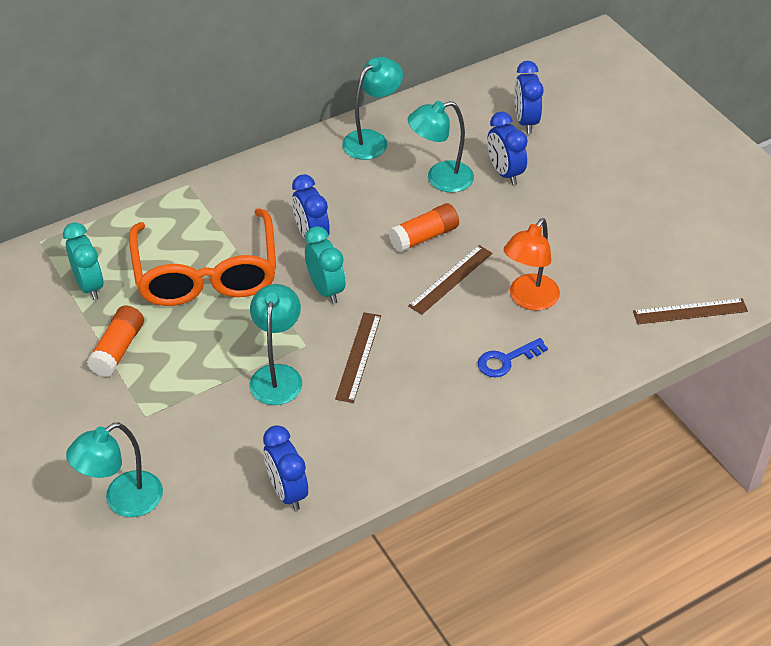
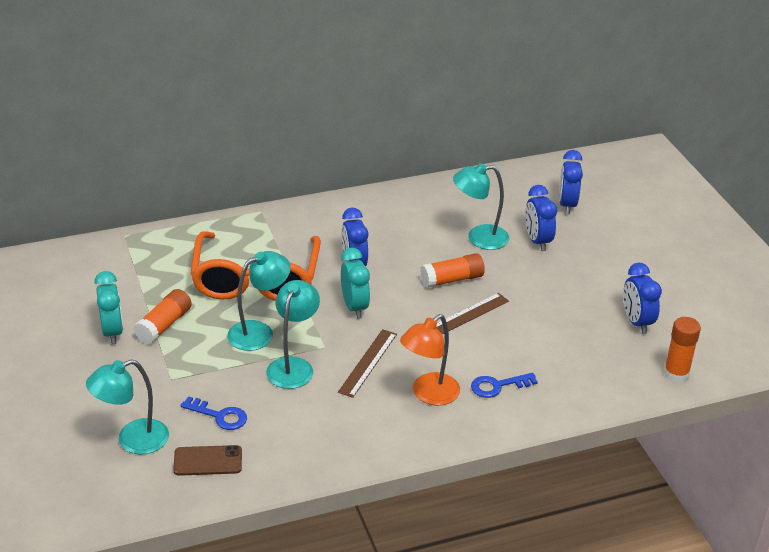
camera: 10 degrees right, 10 degrees down
(89, 285) = (155, 274): turquoise clock -> turquoise clock (112, 332)
(212, 452) = (219, 416): none -> blue key
(214, 510) = (208, 461): none -> brown phone
(287, 492) = (275, 457): blue clock -> blue clock (636, 322)
(372, 140) = (428, 200): turquoise lamp -> turquoise lamp (259, 332)
(529, 299) = (531, 342): orange lamp -> orange lamp (428, 394)
(690, 311) = (676, 373): brown ruler -> orange glue stick

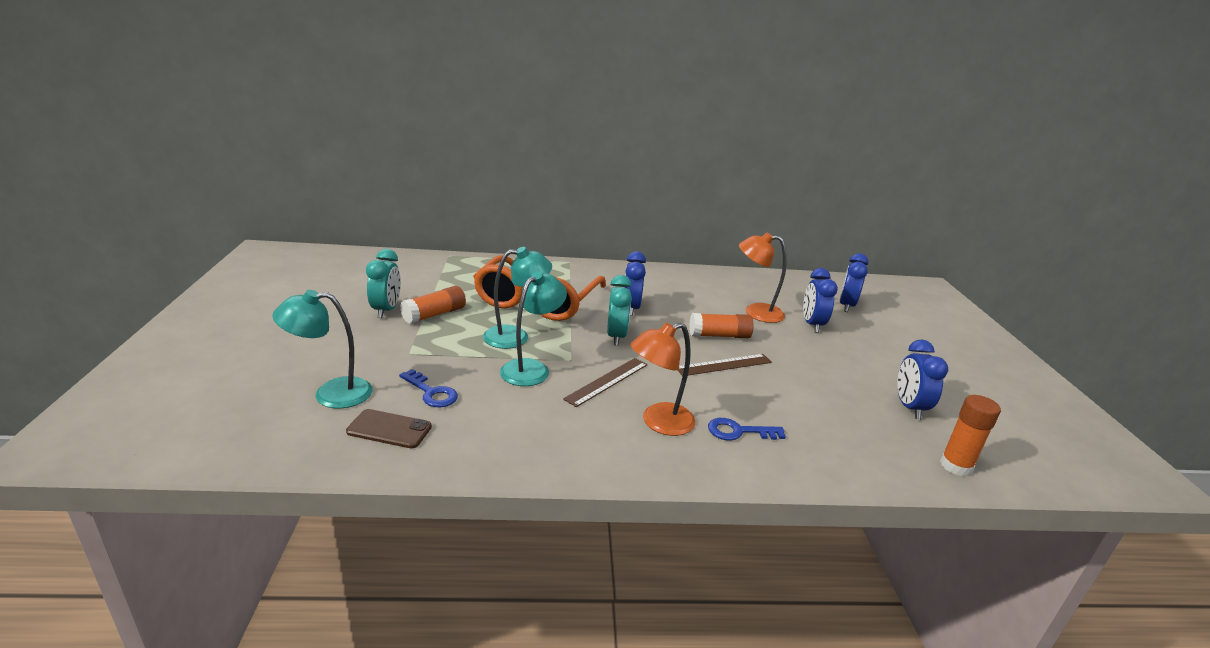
camera: 15 degrees right, 10 degrees down
(479, 238) = (755, 312): turquoise lamp -> orange lamp

